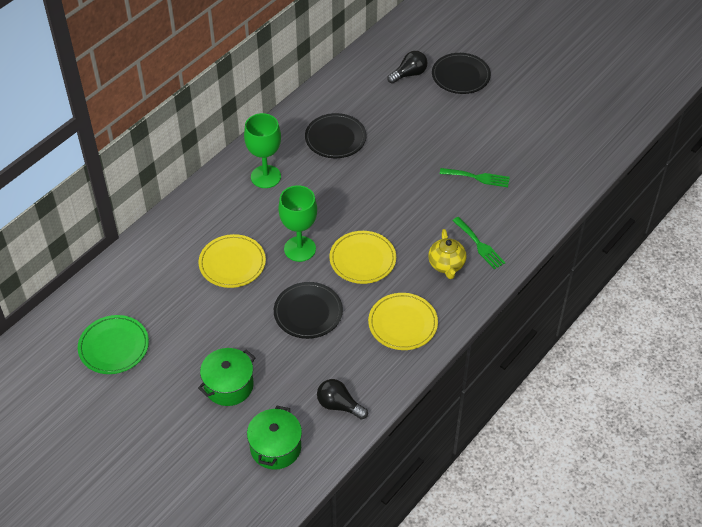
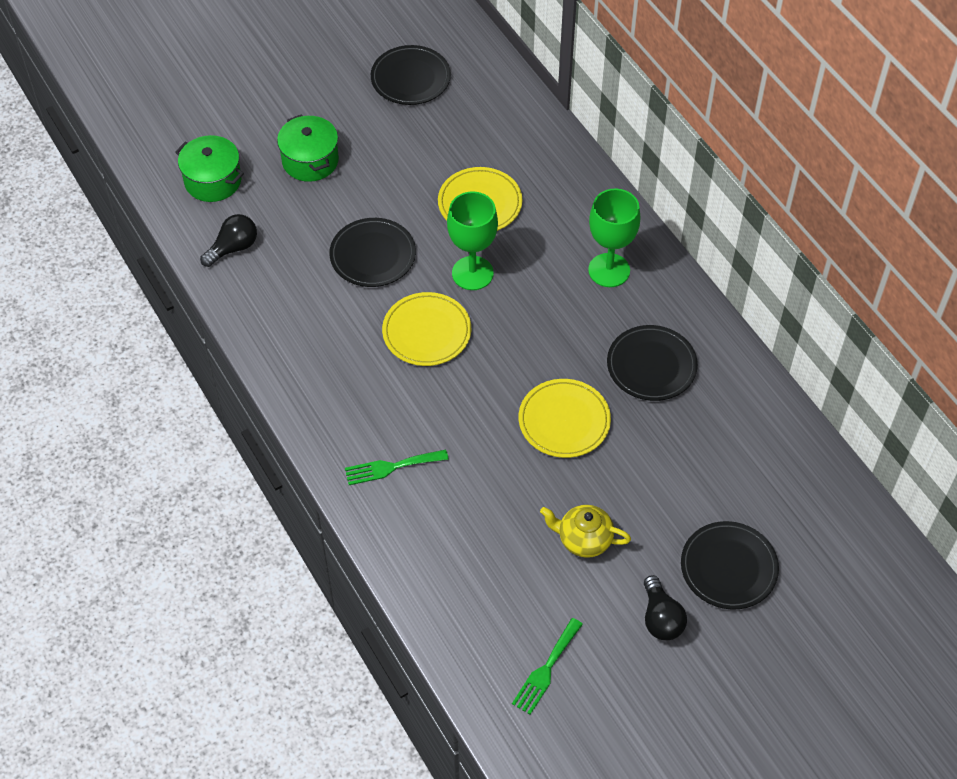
camera: 110 degrees right, 5 degrees up
(114, 346) = (410, 78): green plate -> black plate
(403, 323) = (310, 342): yellow plate -> yellow plate (564, 421)
(409, 74) = (754, 498): black light bulb -> black light bulb (661, 618)
(446, 265) = (376, 418): yellow teapot -> yellow teapot (584, 539)
(477, 177) = (511, 510): green fork -> green fork (546, 669)

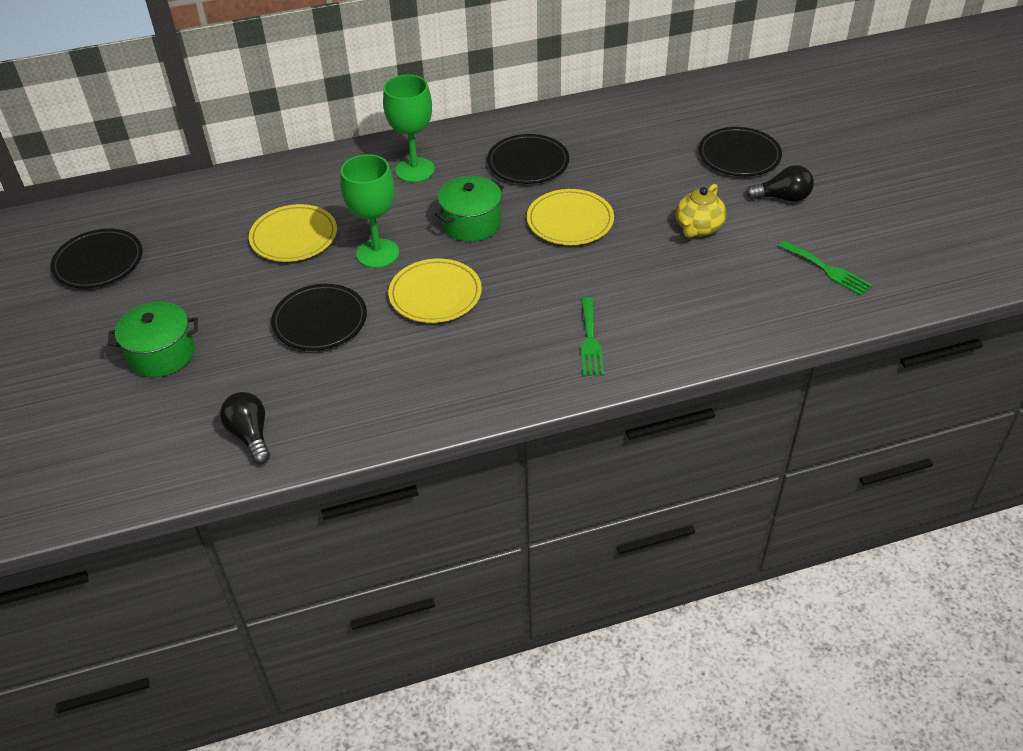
camera: 75 degrees left, 10 degrees down
(213, 181) = (138, 443): green pot -> green pot (471, 223)

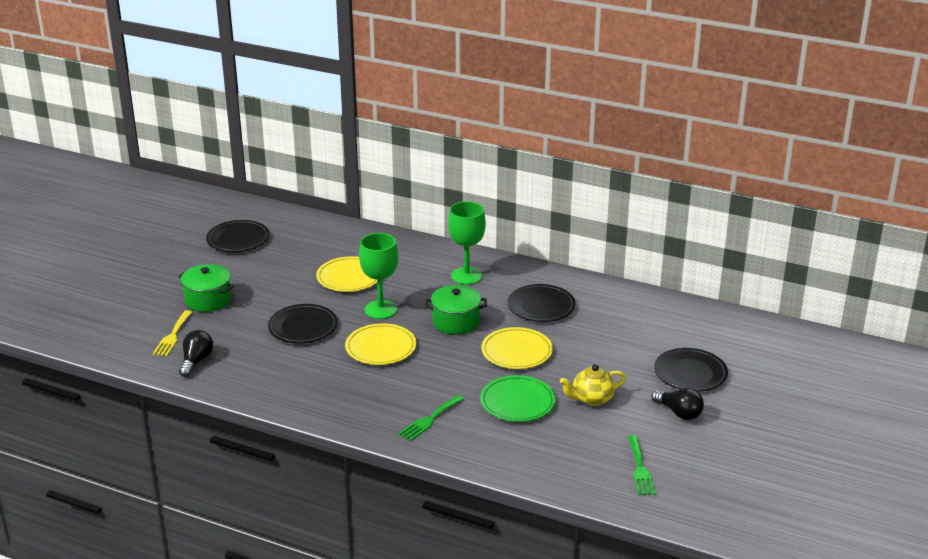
camera: 40 degrees right, 15 degrees down
(177, 422) = (173, 335): none -> yellow fork
(642, 271) = (517, 402): none -> green plate

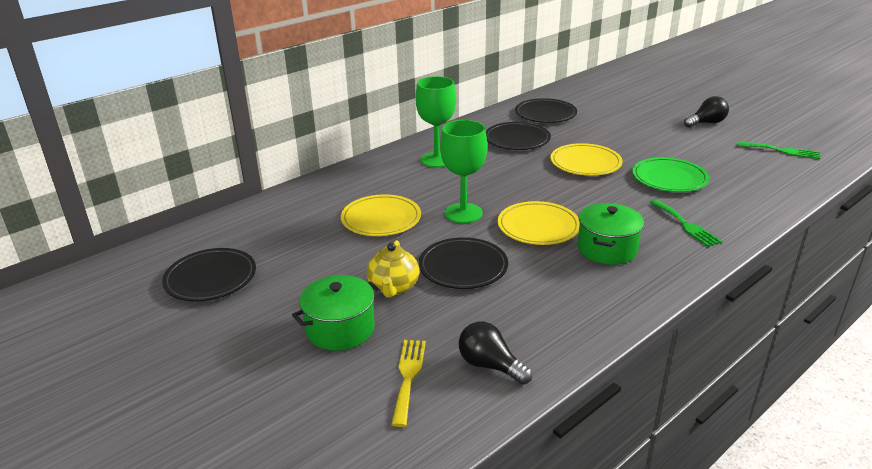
camera: 65 degrees left, 0 degrees up
(173, 335) = (408, 377): yellow fork -> yellow fork turned 120 degrees counterclockwise
(456, 322) = (516, 180): green pot -> green pot (607, 249)
(592, 399) = (675, 148): yellow teapot -> yellow teapot (393, 287)
(690, 373) = (652, 109): black plate -> black plate (545, 114)

